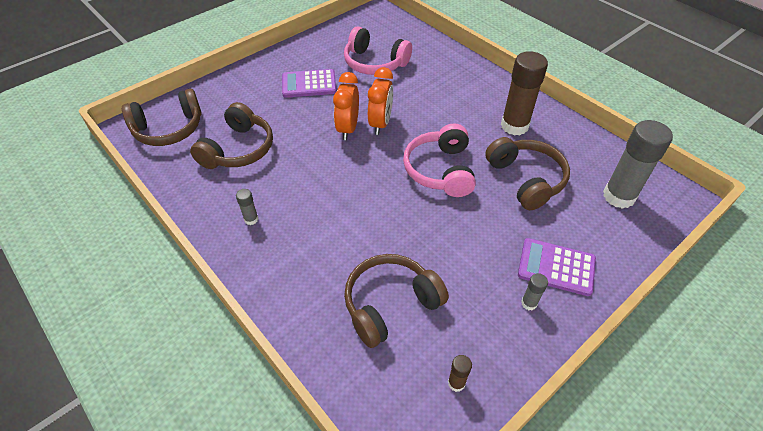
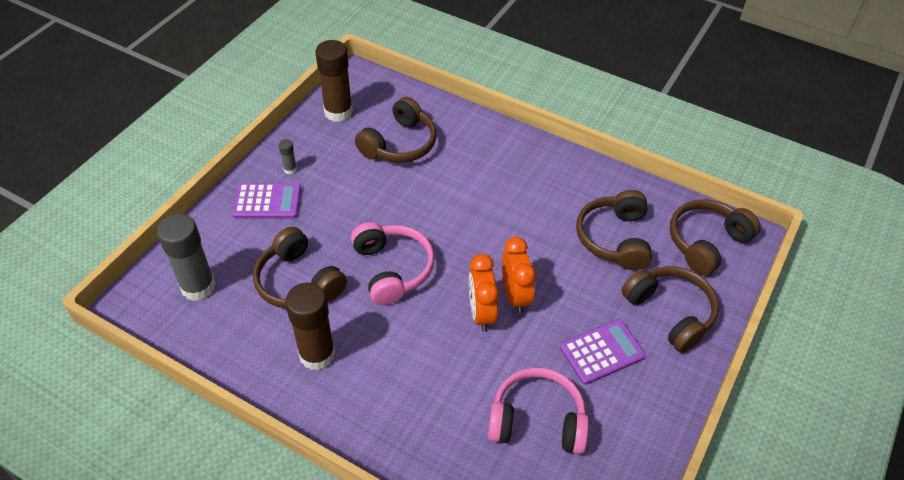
camera: 160 degrees right, 0 degrees up
(243, 94) = (670, 312): none -> brown headphones
(251, 219) = (548, 176): grey glue stick -> none
(456, 383) = (338, 112): brown glue stick -> brown glue stick, size x2.30

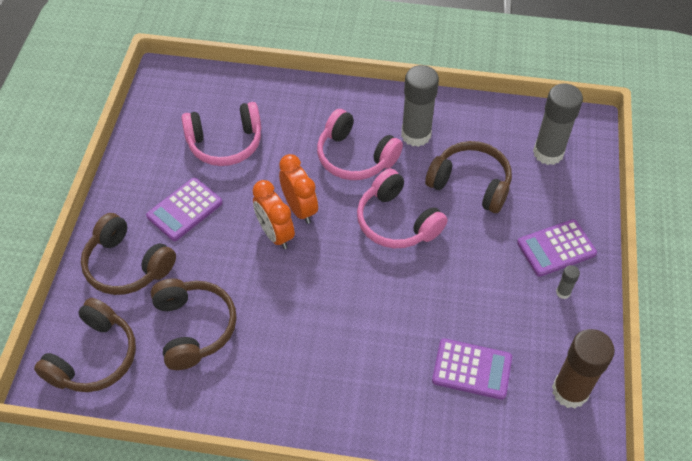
camera: 160 degrees right, 5 degrees up
(317, 354) = (416, 135): brown glue stick -> grey glue stick
(397, 351) = (355, 157): none -> pink headphones
(399, 144) = (472, 369): brown headphones -> purple calculator

